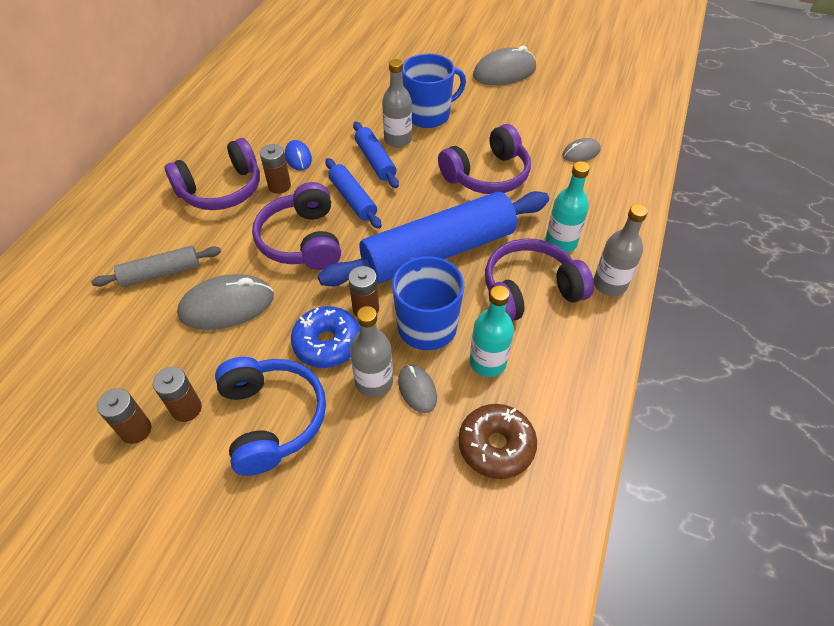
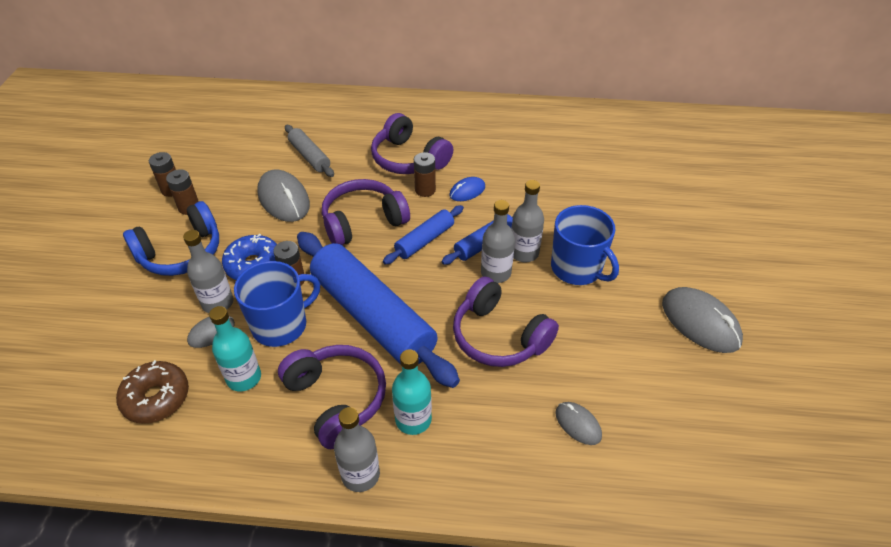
camera: 75 degrees right, 5 degrees down
(415, 161) = (496, 273): none -> grey bottle

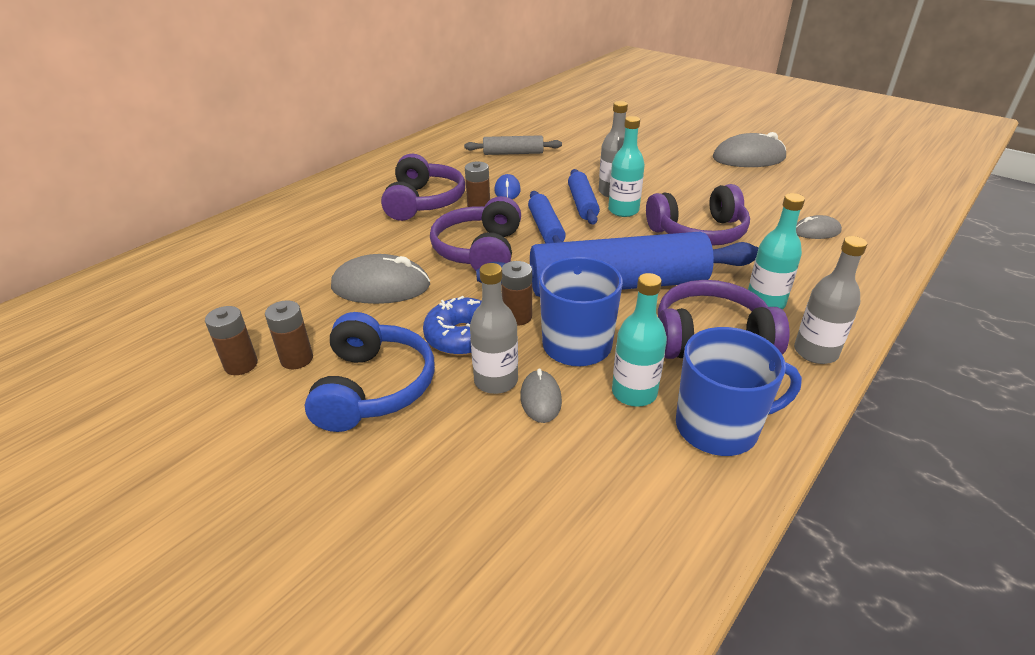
camera: 55 degrees left, 10 degrees down
(156, 398) = (611, 477): brown donut -> none
(309, 156) = (335, 251): grey rolling pin -> grey rolling pin (513, 153)
(408, 159) = (424, 202): purple headphones -> purple headphones turned 75 degrees counterclockwise
(496, 273) = (623, 210): grey bottle -> turquoise bottle
(577, 268) = (653, 178): blue mug -> blue mug (718, 427)

